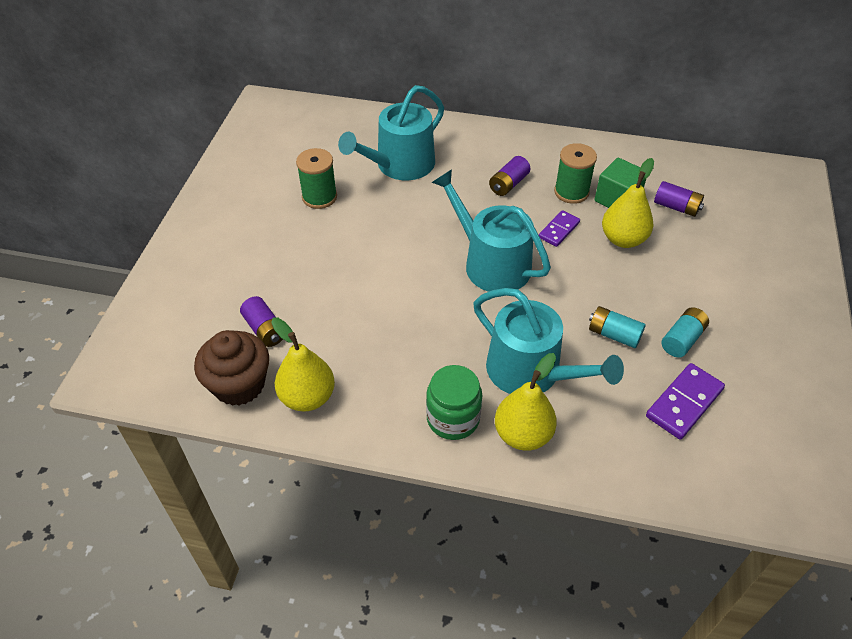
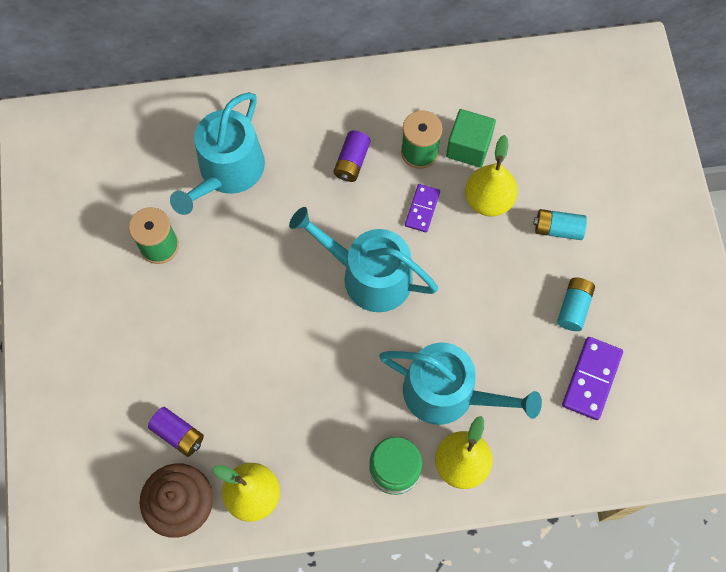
camera: 20 degrees left, 20 degrees up
(614, 334) = (510, 323): turquoise battery -> turquoise battery (558, 229)
(676, 207) = (529, 139): purple battery -> none

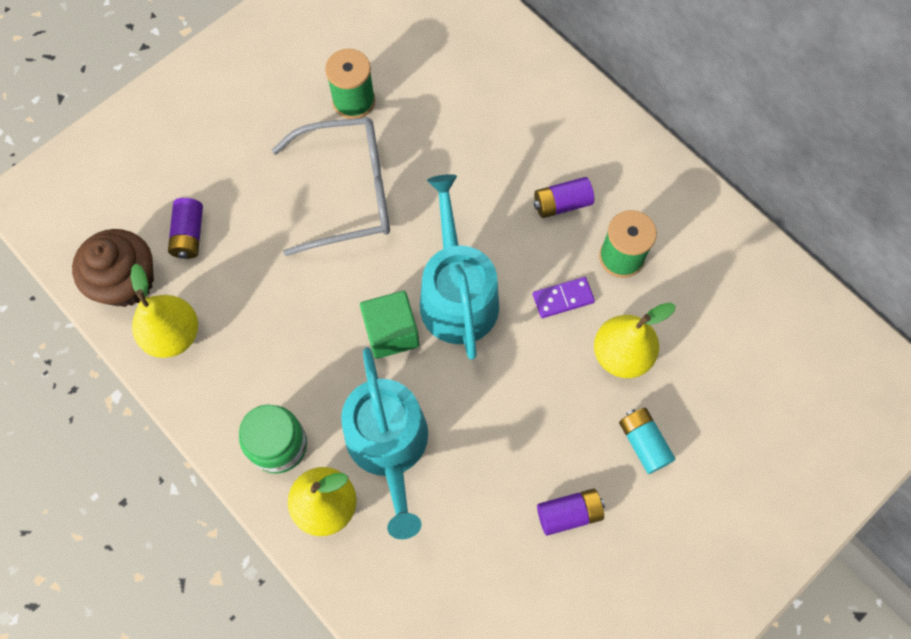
camera: 55 degrees right, 0 degrees up
(227, 172) = (467, 106): turquoise watering can -> none
(232, 297) = (348, 192): none -> grey glasses
(468, 147) = (664, 299): green cube -> green cube (391, 332)
(573, 307) = (569, 513): turquoise battery -> purple battery
(591, 379) = (504, 581): purple domino -> none

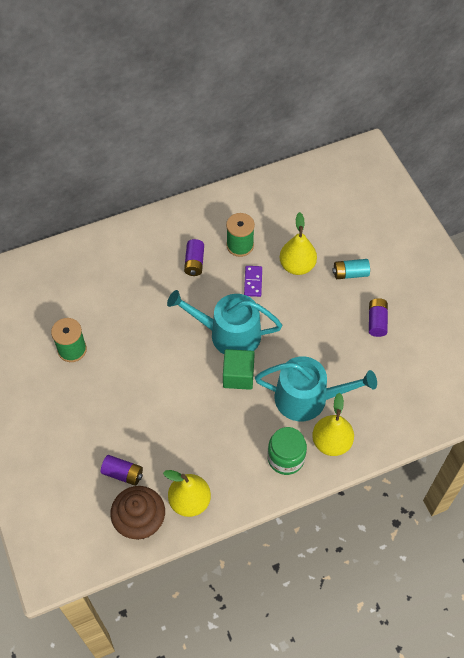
camera: 70 degrees left, 10 degrees down
(348, 192) = (135, 371): grey glasses -> none

